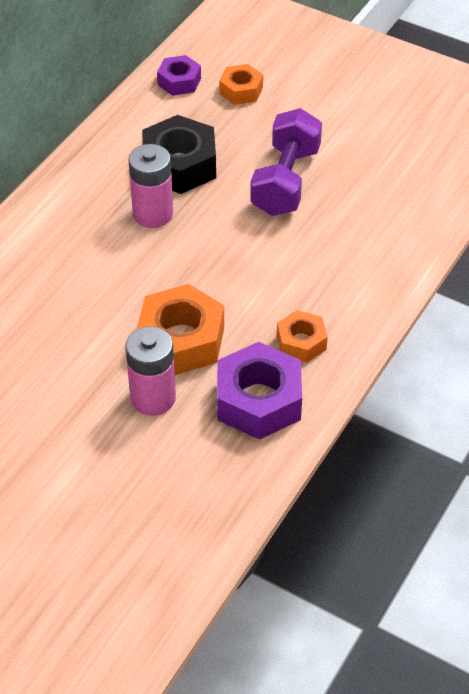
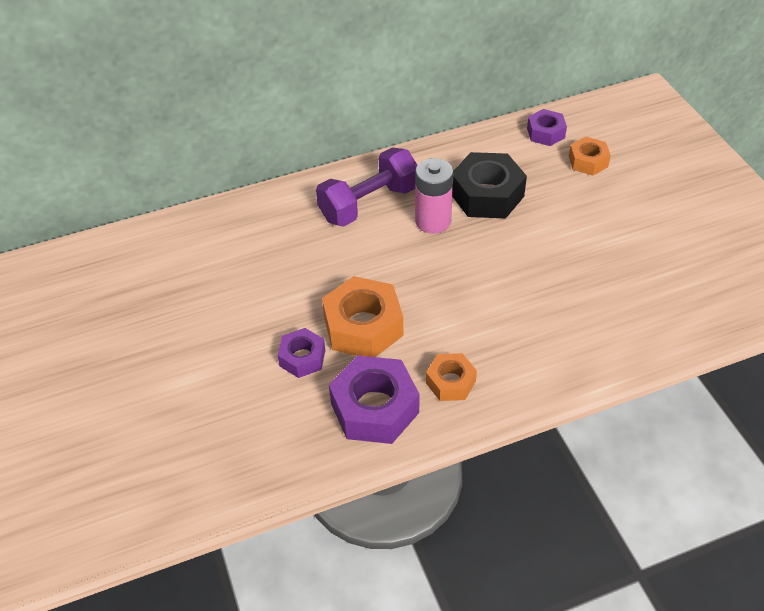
camera: 40 degrees right, 0 degrees up
(153, 398) = (302, 358): pink battery -> purple nut
(286, 181) = (558, 248): purple dumbbell -> purple dumbbell (369, 204)

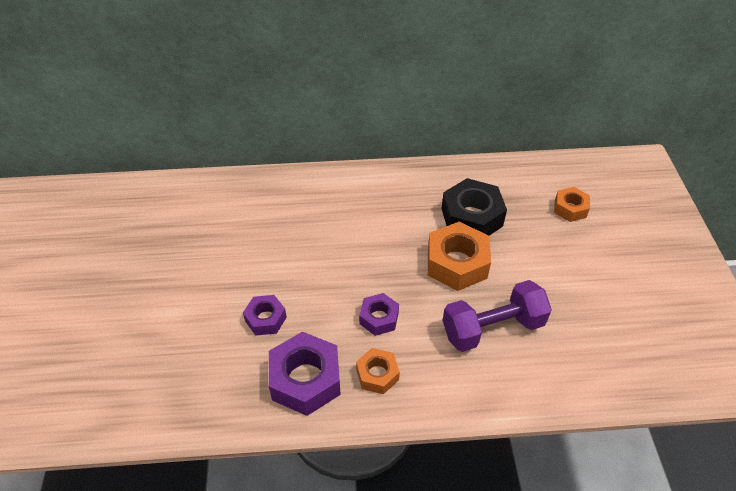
camera: 15 degrees right, 0 degrees up
(363, 326) = (325, 305): orange nut -> orange nut (457, 263)
(369, 204) = (371, 201): purple dumbbell -> purple dumbbell (492, 328)
(433, 221) = (418, 229): pink battery -> none
(545, 133) = (542, 175): purple nut -> purple nut (379, 318)

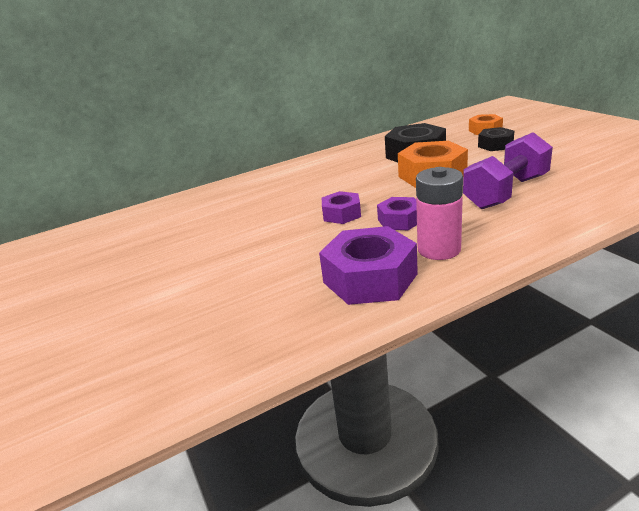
camera: 20 degrees left, 20 degrees down
(265, 319) = (286, 258): purple nut -> purple nut (341, 214)
(377, 374) = (439, 249): orange nut -> pink battery
(554, 243) = (495, 145): none -> black nut

